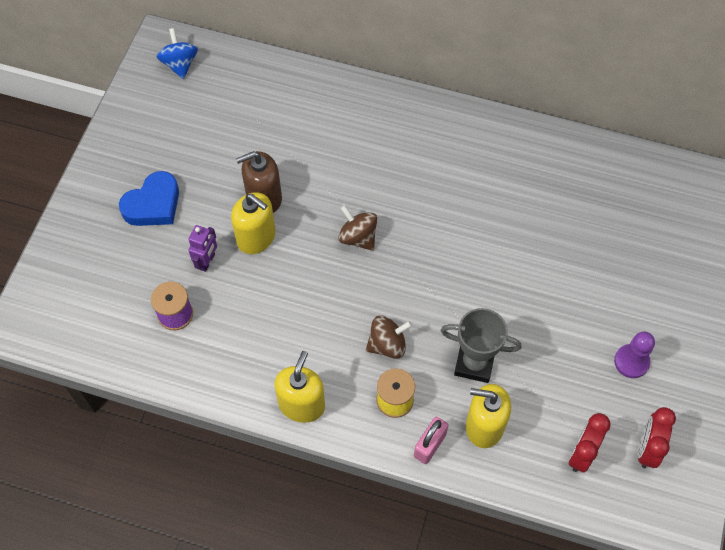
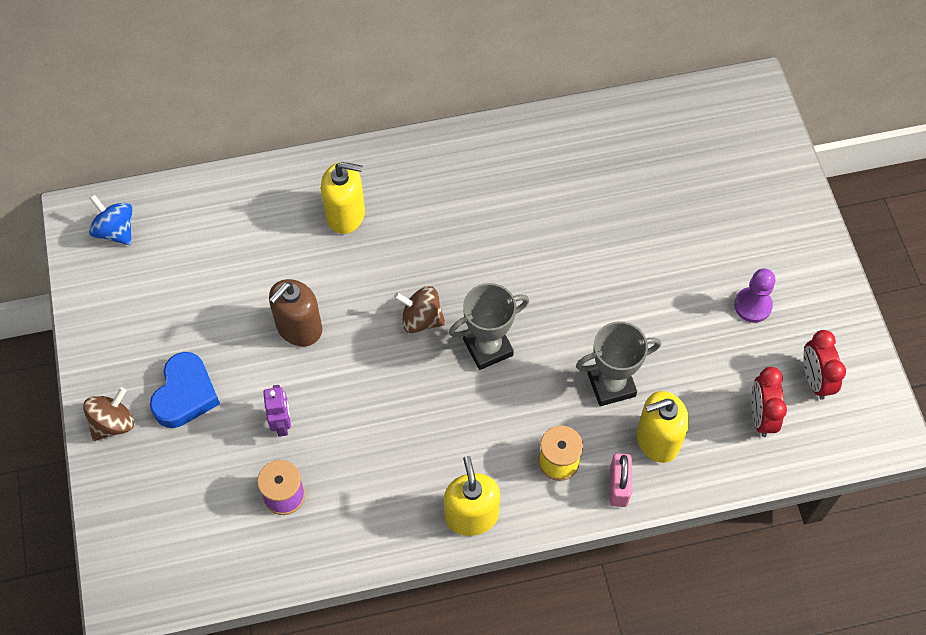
camera: 30 degrees left, 0 degrees up
(256, 237) = (317, 372): yellow soap dispenser -> yellow soap dispenser (345, 214)
(387, 344) = (517, 411): brown spinning top -> brown spinning top (113, 423)
(395, 284) = (488, 347): none -> grey trophy

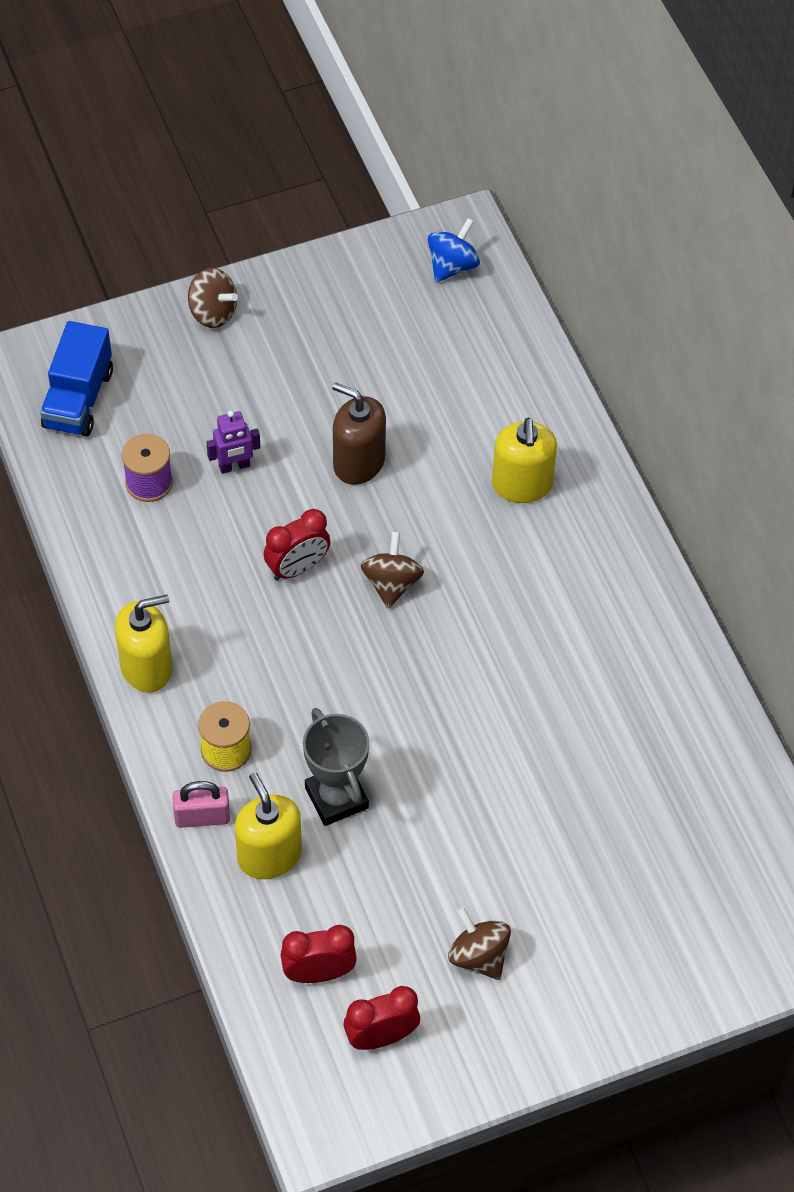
camera: 80 degrees right, 5 degrees down
(179, 547) = (78, 399): none -> blue truck
(185, 394) = (257, 370): blue heart -> none
(394, 387) = (297, 568): none -> red clock
(488, 347) = (365, 658): grey trophy -> none
(752, 305) = (478, 956): purple pawn -> brown spinning top

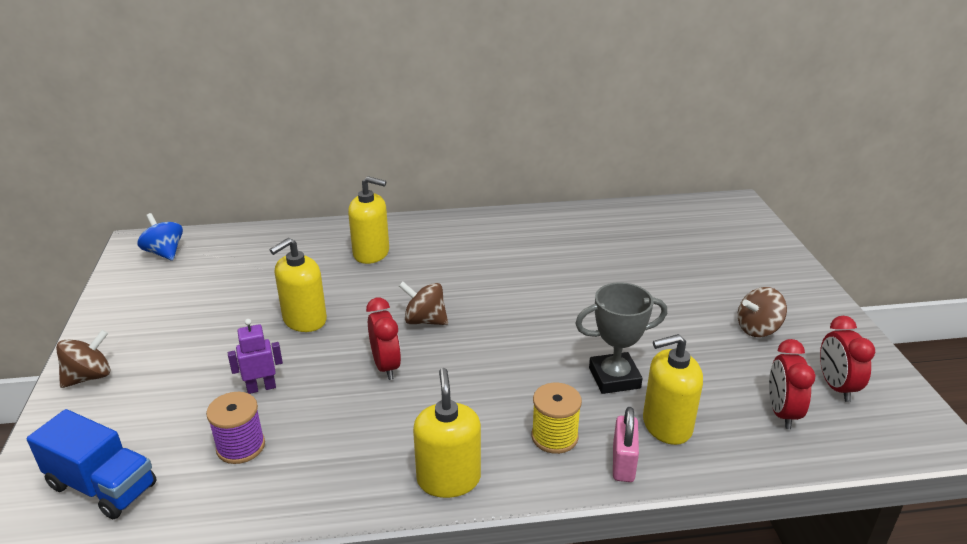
camera: 75 degrees left, 25 degrees down
(234, 466) = (261, 387): purple robot -> purple robot turned 105 degrees counterclockwise
(358, 462) = (304, 320): brown soap dispenser -> yellow soap dispenser

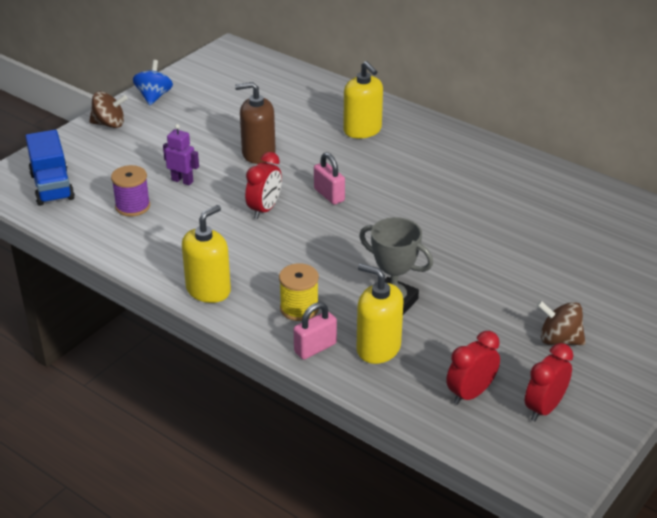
camera: 45 degrees right, 5 degrees up
(164, 253) = (236, 64): blue spinning top -> blue spinning top (154, 97)
(304, 320) = (258, 153): yellow soap dispenser -> brown soap dispenser
(425, 320) = (329, 195): brown spinning top -> pink padlock

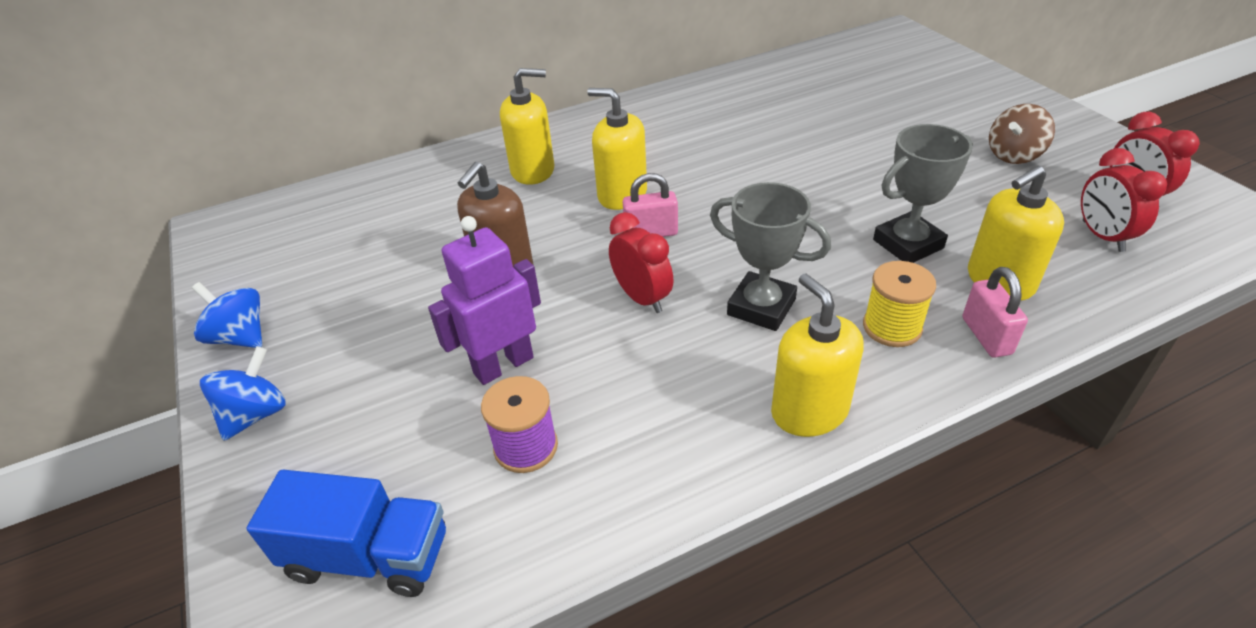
camera: 60 degrees left, 5 degrees up
(109, 124) = (256, 414): brown spinning top -> blue spinning top
(182, 181) = (503, 365): purple robot -> purple robot, size x1.60
(285, 254) = (761, 307): none -> grey trophy
(362, 172) = (622, 195): none -> yellow soap dispenser

